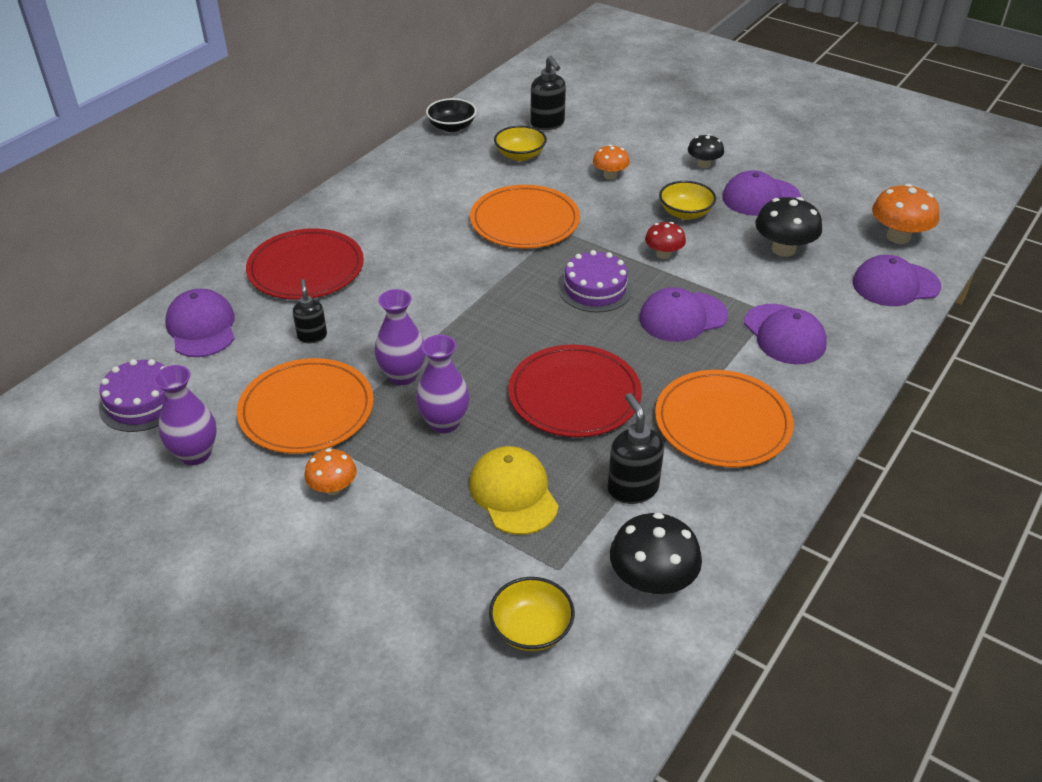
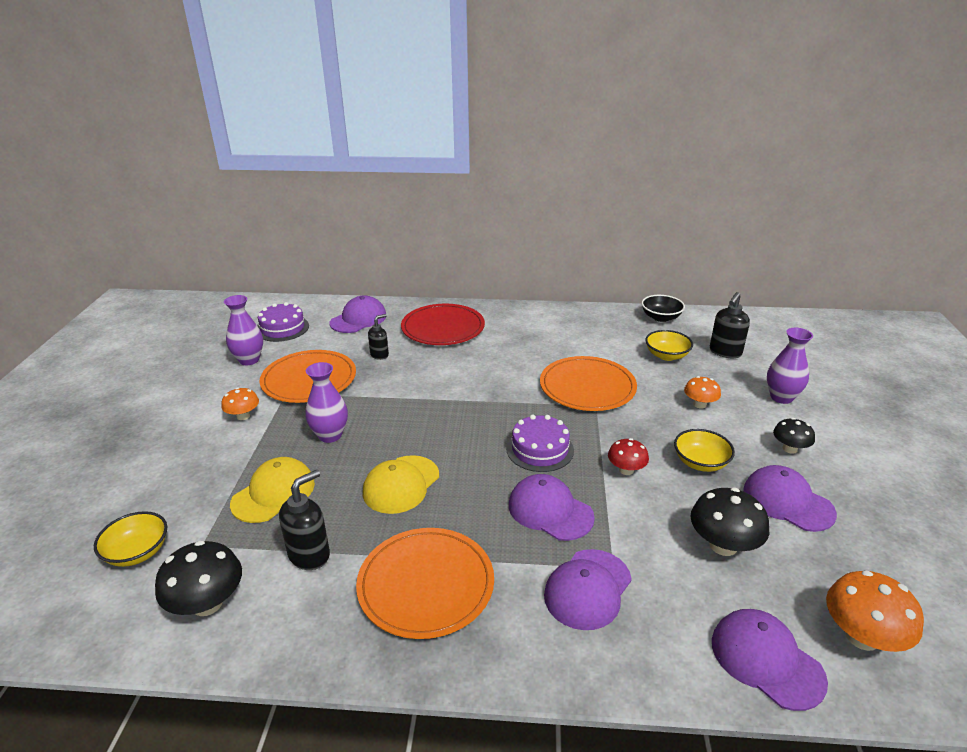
camera: 60 degrees right, 10 degrees down
(402, 375) = (366, 401): purple vase -> purple vase (781, 397)
(574, 395) = (401, 484): red plate -> yellow cap

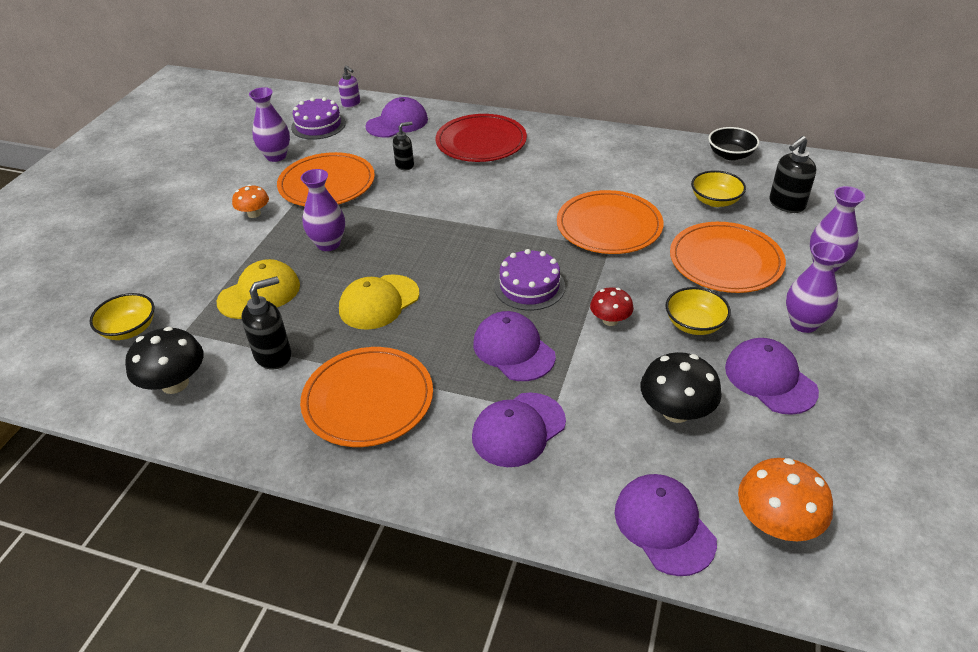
camera: 15 degrees right, 10 degrees up
(308, 307) = (351, 104): none -> purple soap dispenser
(699, 404) = (725, 261): orange mushroom -> orange plate
(789, 449) = (804, 323): black mushroom -> purple vase

